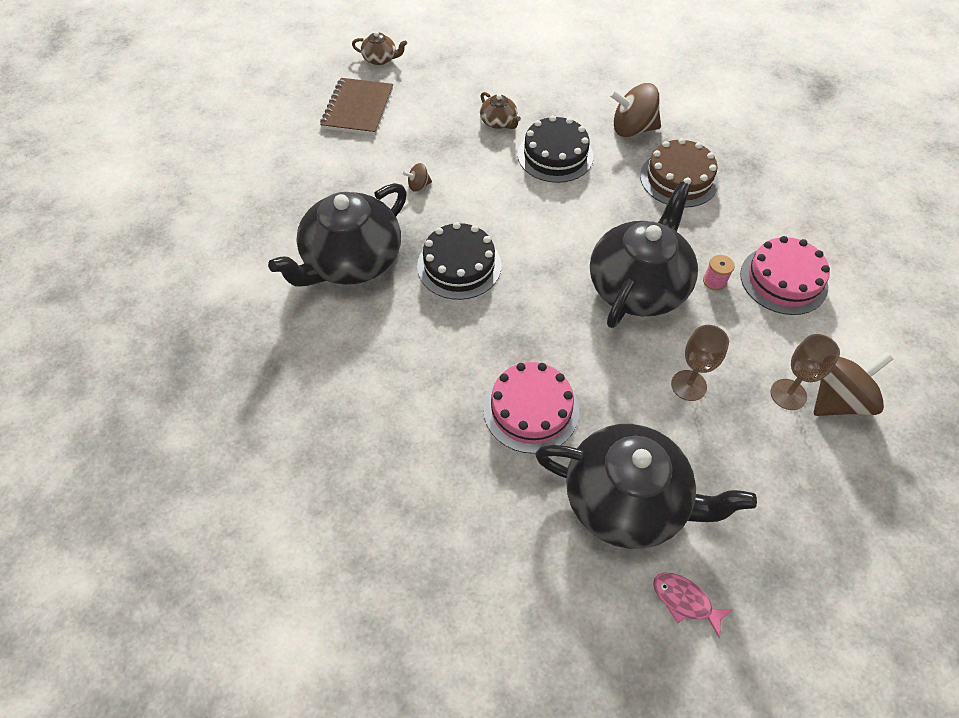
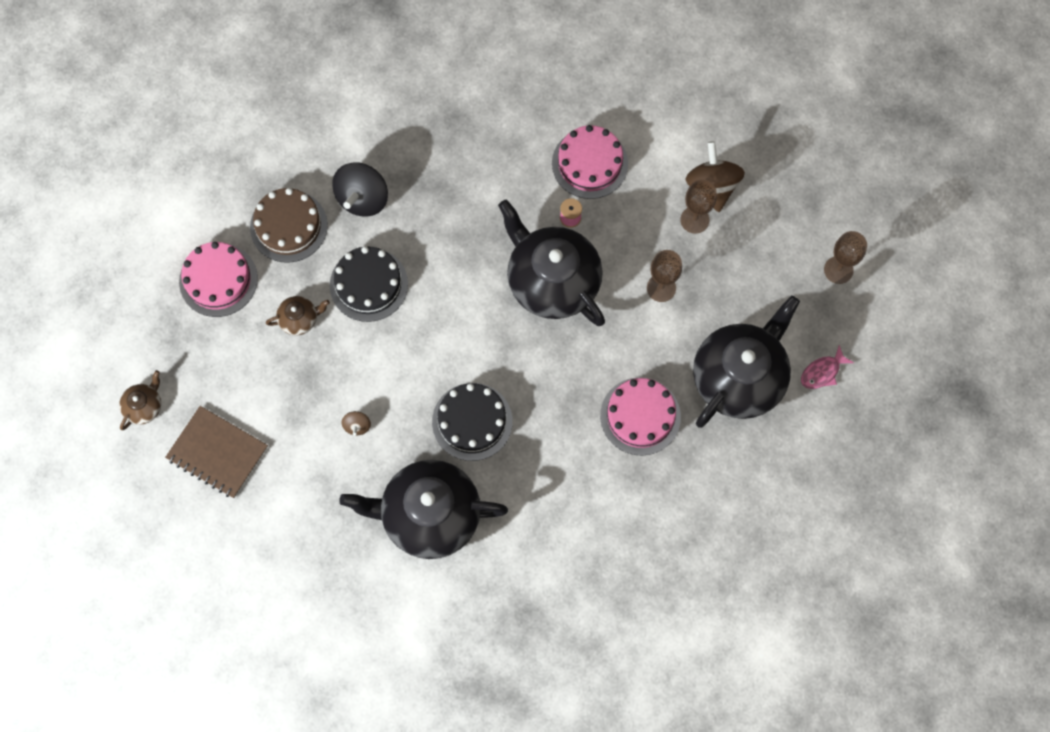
camera: 70 degrees left, 15 degrees up
(351, 261) = (429, 515): black teapot -> black teapot turned 120 degrees clockwise
(507, 67) = (218, 280): none -> pink cake
(632, 129) = (363, 199): brown spinning top -> black spinning top
(679, 179) = (444, 188): brown cake -> brown cake (288, 226)
(832, 579) = (838, 270): none -> brown goblet

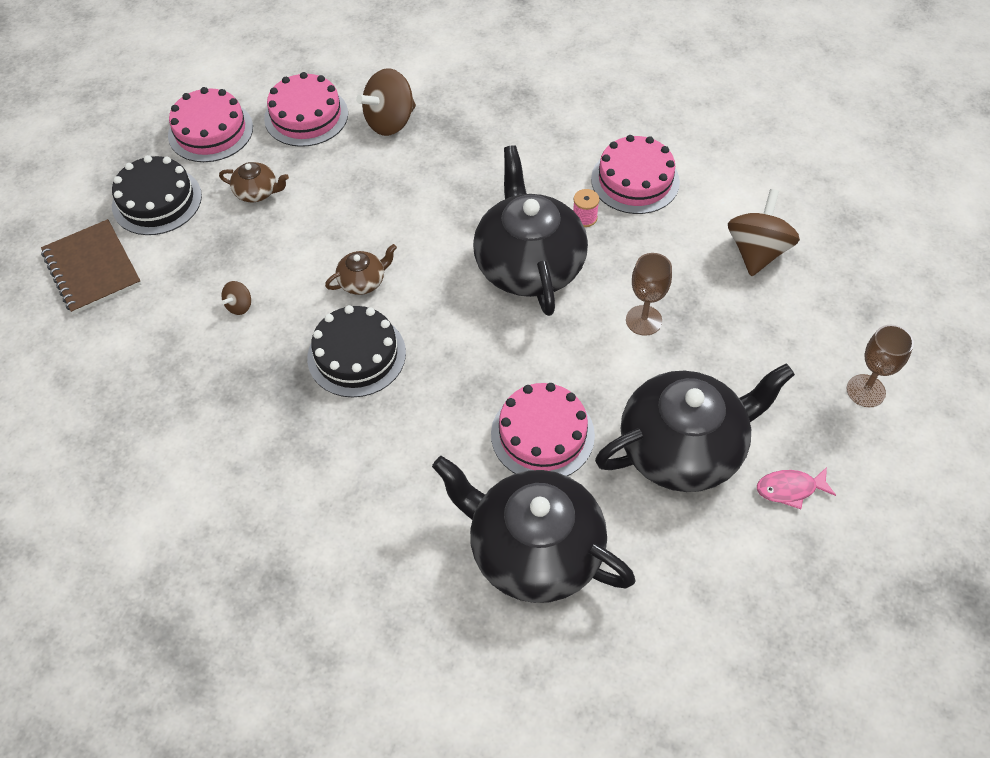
camera: 30 degrees right, 15 degrees down
(144, 406) = (62, 201): brown teapot -> brown teapot (363, 281)
(288, 226) = (306, 116): brown cake -> pink cake
(363, 199) = (390, 122): black spinning top -> brown spinning top
(368, 284) = (343, 191): black cake -> black cake (157, 201)
(429, 515) = (247, 423): black teapot -> black teapot (533, 550)
(694, 220) = (719, 273): brown goblet -> none

